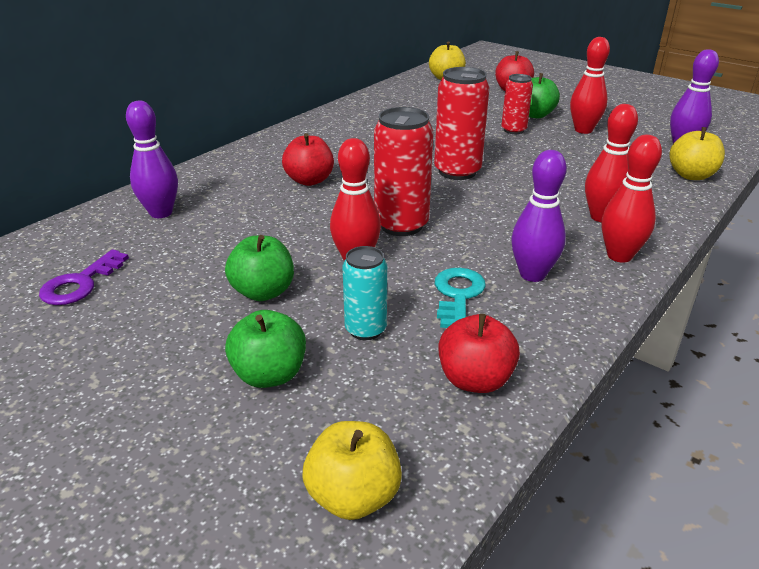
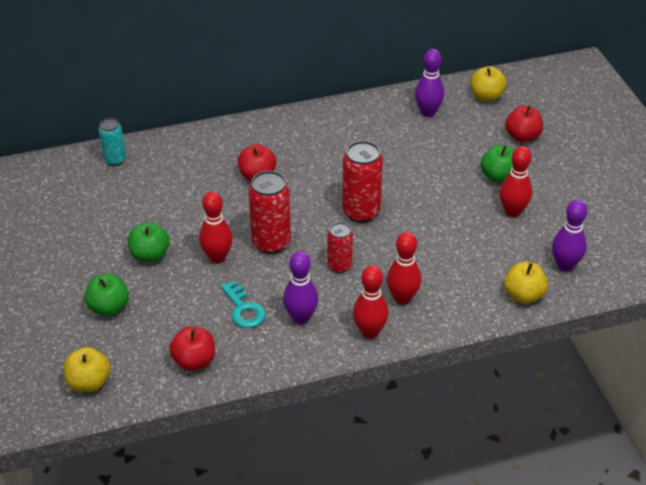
camera: 35 degrees right, 10 degrees up
(80, 283) = (70, 204): purple key -> none
(161, 213) = (148, 165): purple bowling pin -> purple bowling pin (428, 112)
(365, 329) = (175, 306): turquoise can -> turquoise can (115, 160)
(457, 295) = (244, 309): turquoise key -> turquoise key turned 105 degrees clockwise
(513, 130) = (457, 187): red can -> red can (339, 266)

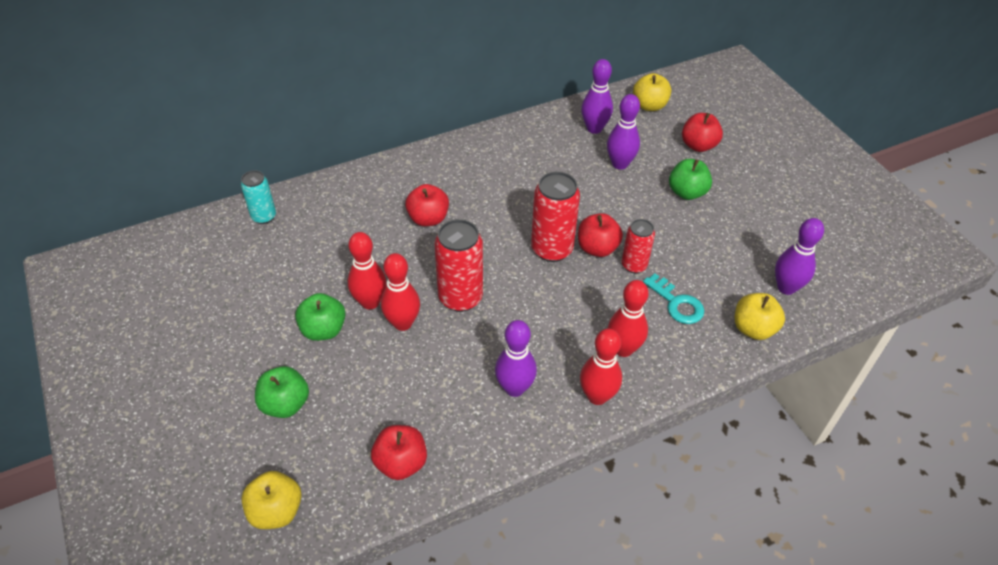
camera: 10 degrees left, 5 degrees up
(244, 309) = (446, 386): turquoise key -> turquoise key (677, 303)
(339, 266) = (543, 317): red can -> red can (634, 265)
(402, 215) = (597, 248): none -> red apple
(443, 146) = (620, 164): none -> purple bowling pin
(512, 211) = (713, 231): red bowling pin -> red bowling pin (370, 302)

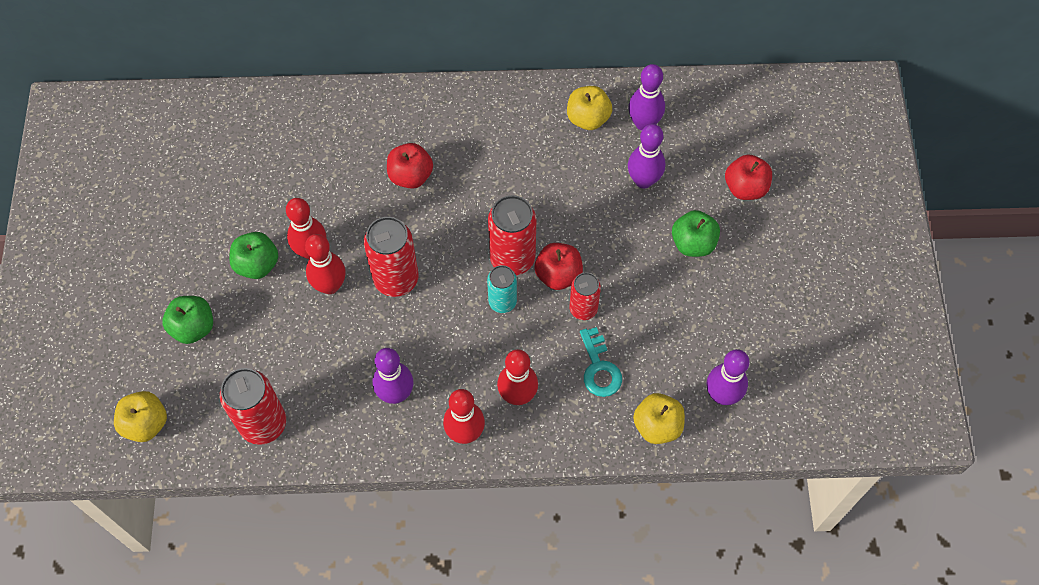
camera: 25 degrees right, 15 degrees up
(264, 216) = (257, 114): turquoise can -> turquoise can (502, 302)
(401, 463) = (263, 424): red apple -> red can
(649, 106) = (724, 114): yellow apple -> yellow apple (588, 118)

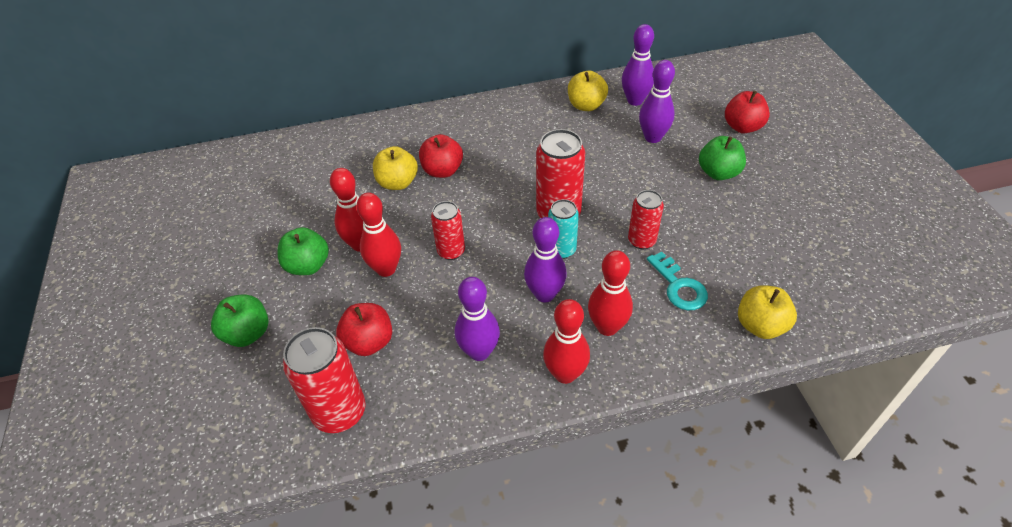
camera: 10 degrees left, 15 degrees down
(146, 424) = (202, 441): yellow apple -> yellow apple (397, 183)
(396, 279) = (451, 251): red can -> red can, size x0.61
(558, 275) = (606, 219): red apple -> red apple (369, 342)
(722, 395) = (809, 285): purple bowling pin -> purple bowling pin (545, 294)

